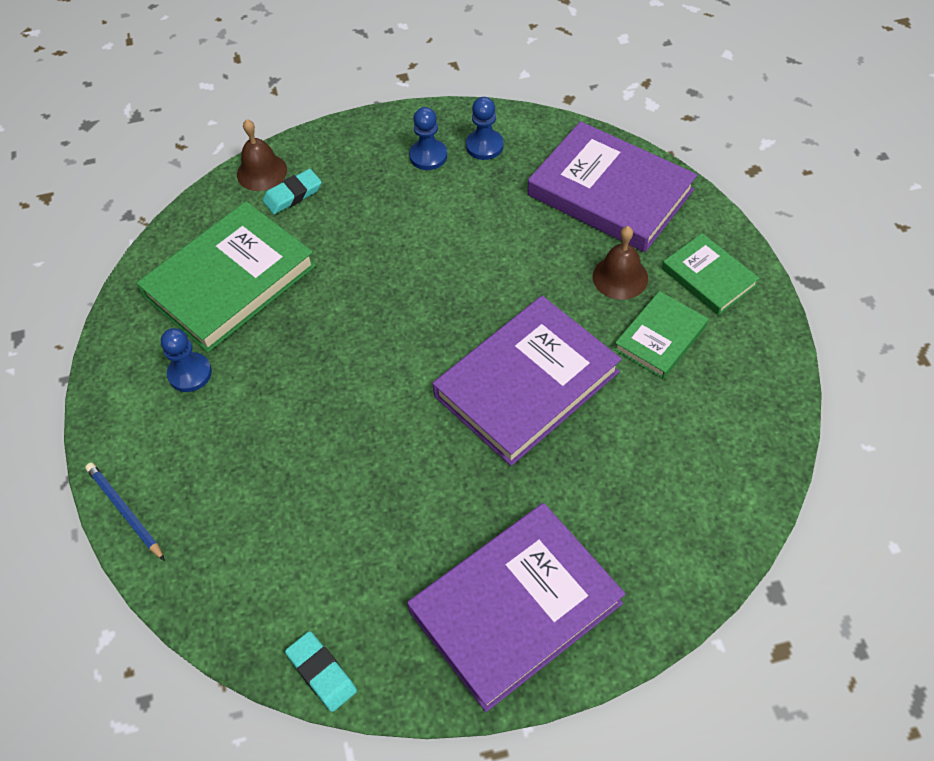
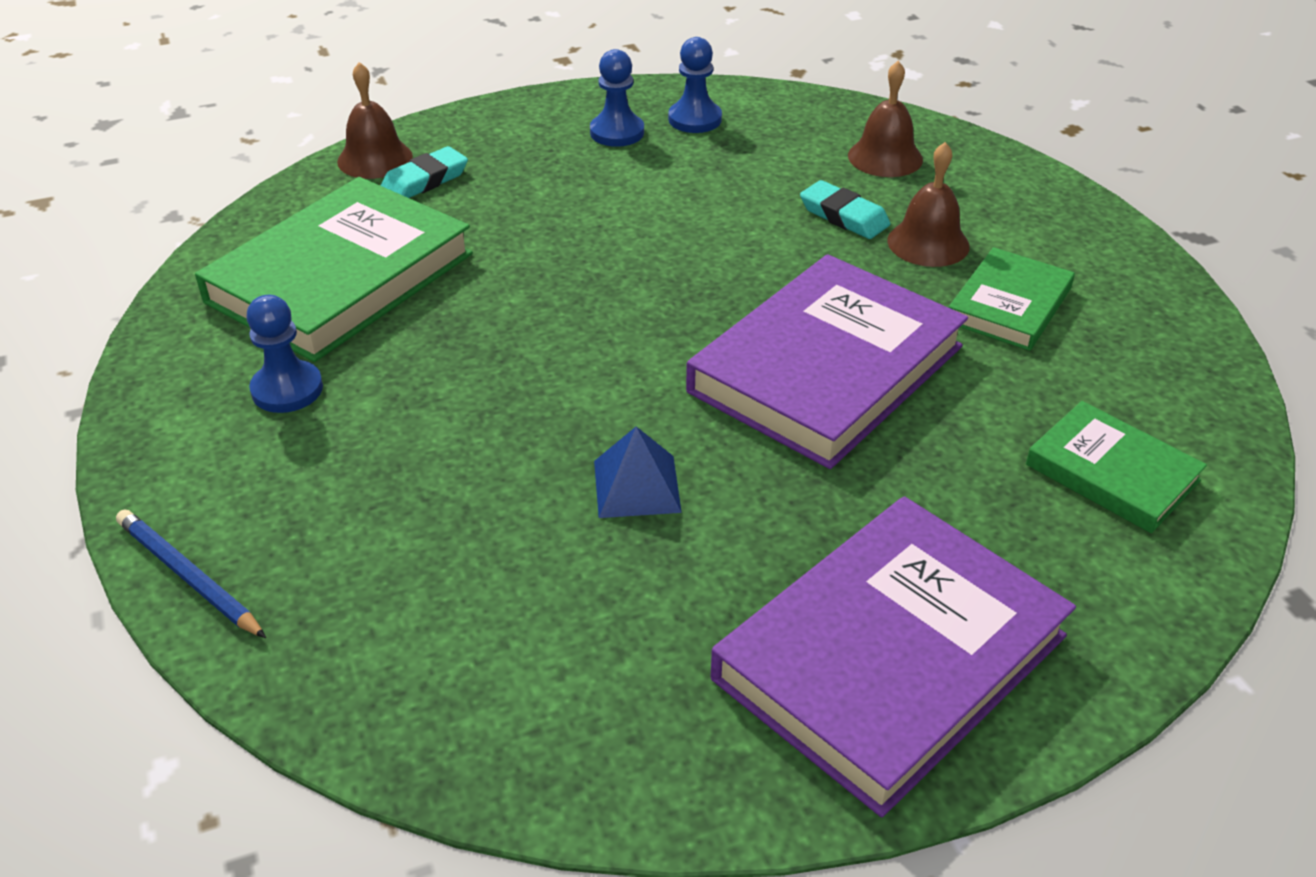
camera: 10 degrees left, 15 degrees down
(321, 673) = (572, 785): turquoise eraser -> turquoise eraser (844, 216)
(391, 468) = (637, 486): none -> blue pyramid
(610, 192) = (885, 157): purple book -> brown bell
(708, 277) = (1054, 236): green book -> green book (1112, 473)

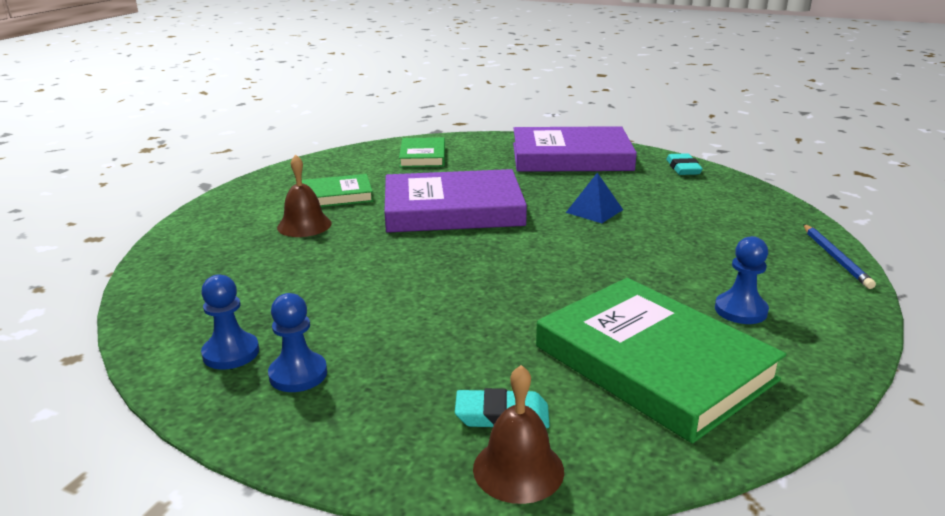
camera: 135 degrees left, 15 degrees down
(340, 278) = (653, 363): green book -> green book turned 60 degrees clockwise
(844, 216) = (306, 252): turquoise eraser -> turquoise eraser (683, 168)
(885, 157) = (210, 267): brown bell -> none

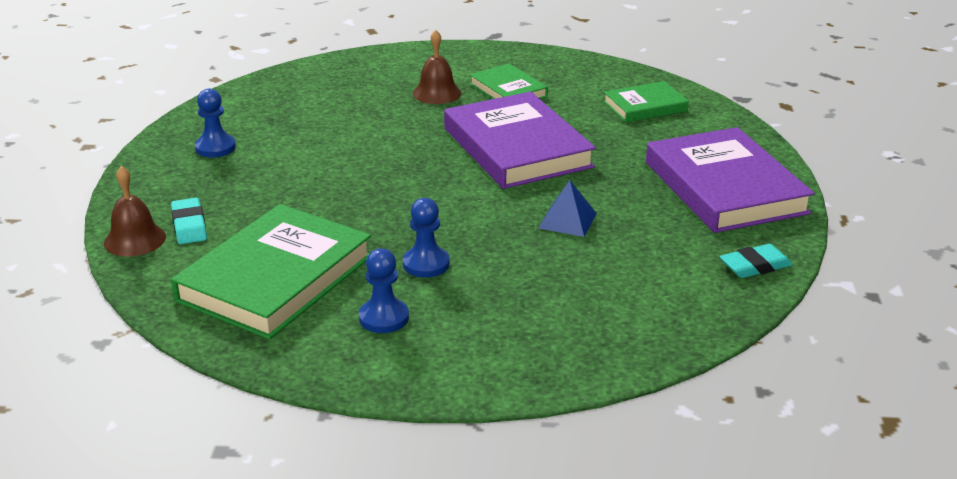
camera: 70 degrees right, 5 degrees up
(231, 353) = (232, 120): blue pawn -> blue pawn (426, 264)
(835, 258) = (539, 379): blue pencil -> none

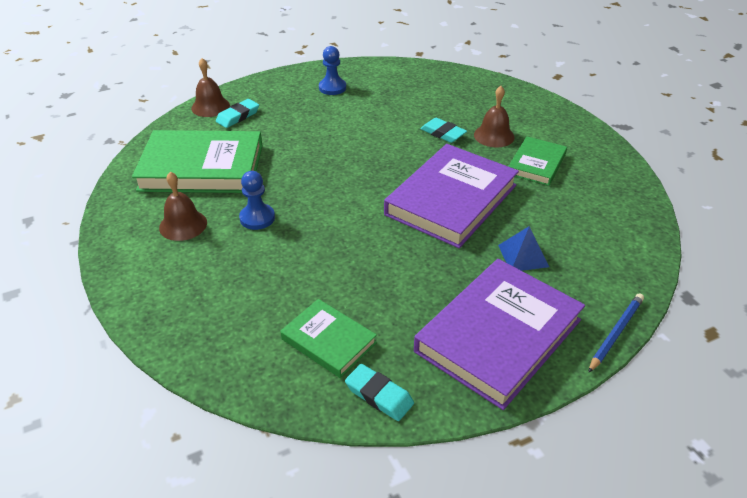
camera: 60 degrees right, 10 degrees up
(384, 318) = (183, 225): blue pawn -> brown bell
(399, 116) = (443, 133): none -> turquoise eraser
(567, 220) = (365, 262): blue pyramid -> blue pyramid (523, 256)
(645, 106) = (594, 242): green book -> green book (328, 341)
(761, 139) = (616, 333): none -> blue pencil

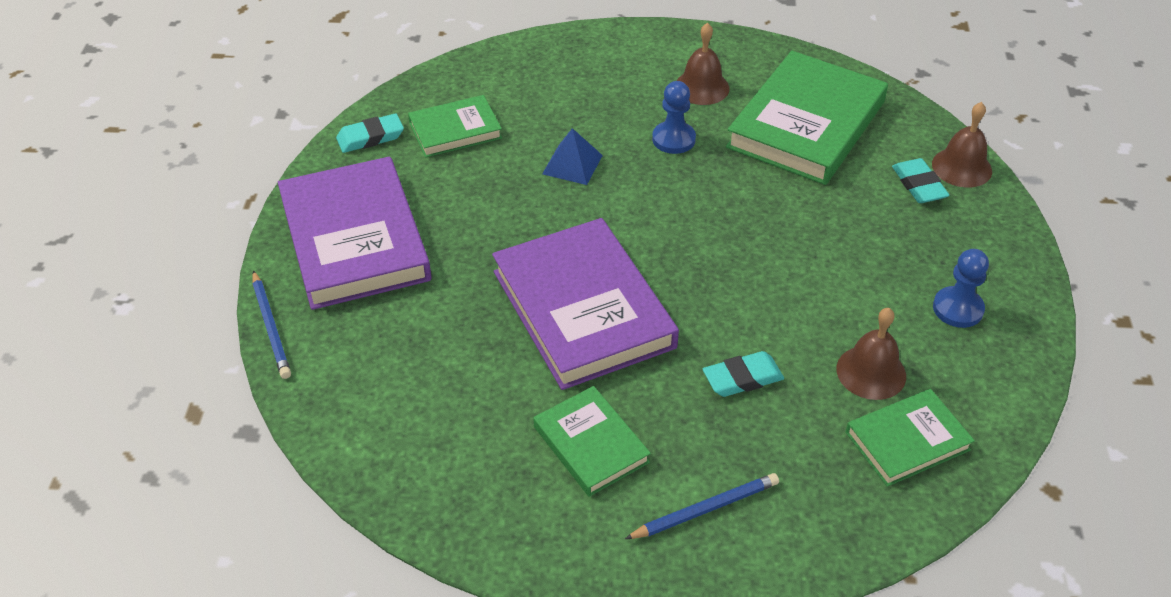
camera: 120 degrees right, 5 degrees up
(431, 84) = (907, 441): none -> green book
(494, 136) = (697, 436): brown bell -> brown bell (871, 372)
(523, 256) = (435, 320): blue pyramid -> blue pyramid (572, 164)
(530, 122) = (705, 509): none -> blue pencil

